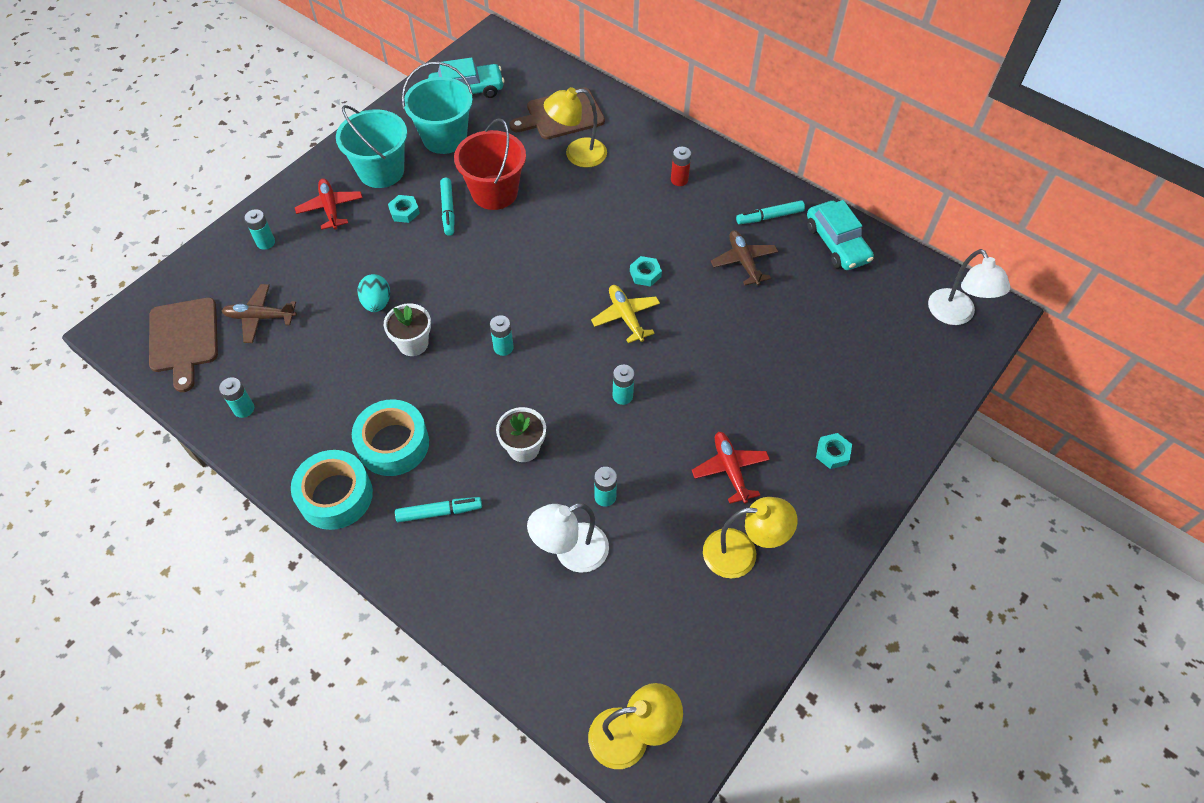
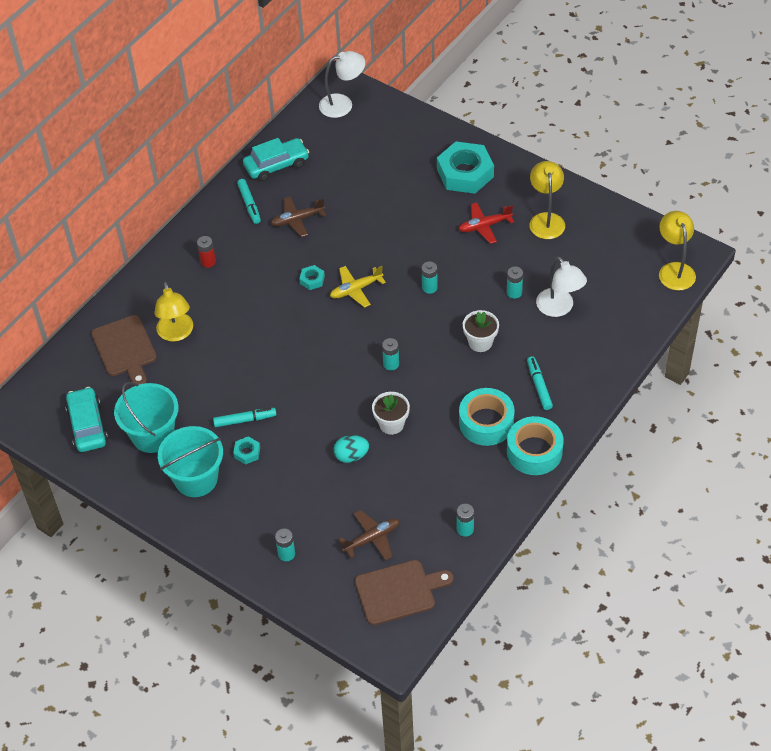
camera: 90 degrees left, 5 degrees down
(260, 317) = (372, 538): brown plane -> brown plane turned 120 degrees counterclockwise
(330, 208) = (243, 511): red plane -> none
(494, 192) = (223, 388): red bucket -> none
(832, 453) = (465, 173): turquoise nut -> turquoise nut, size x2.31

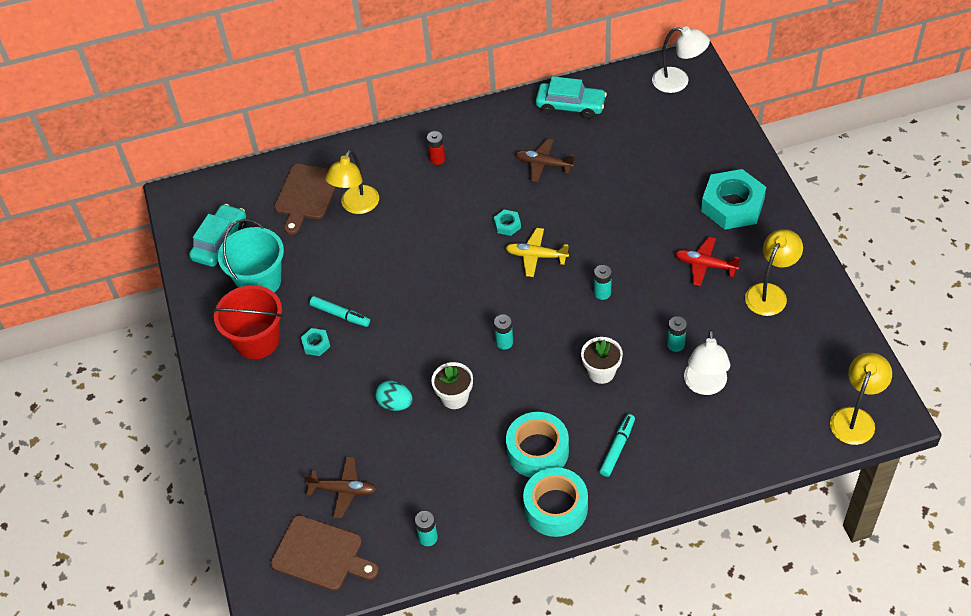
camera: 40 degrees right, 0 degrees up
(196, 479) = (257, 340): turquoise bucket -> red bucket
(249, 204) = (516, 128): turquoise marker -> none
(286, 554) = (264, 455): turquoise battery -> none

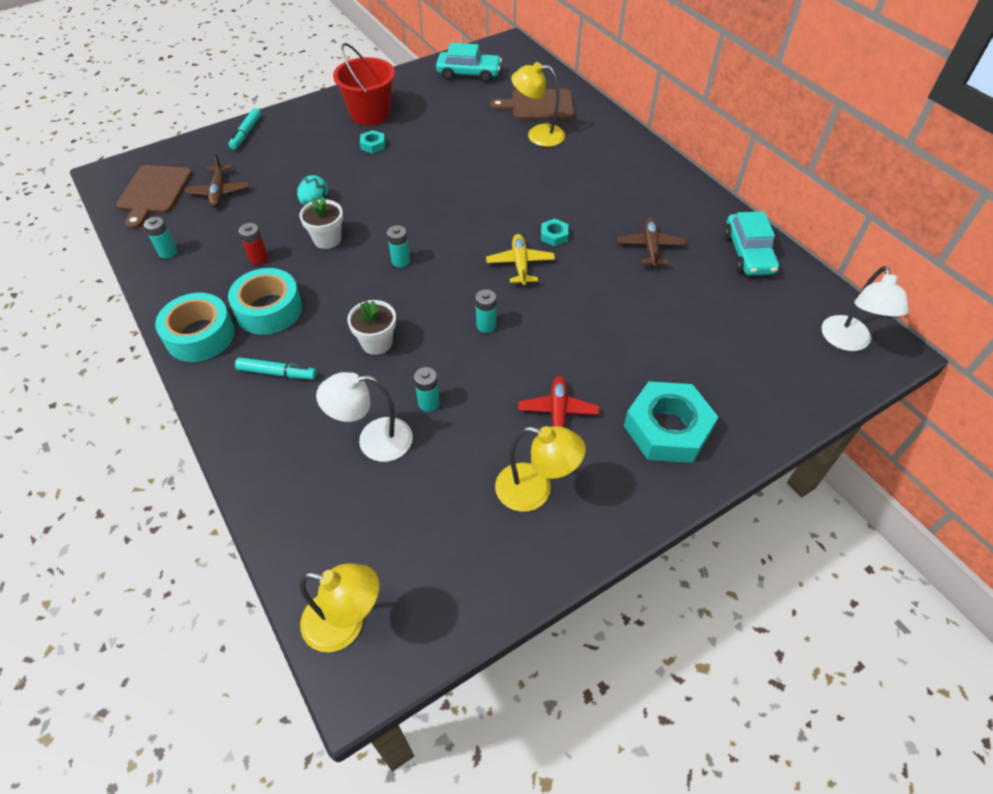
camera: 70 degrees right, 0 degrees up
(259, 281) = (433, 102): turquoise bucket -> none
(340, 315) = (408, 151): turquoise marker -> turquoise marker (246, 133)
(437, 159) = (619, 172): red battery -> red battery (259, 258)

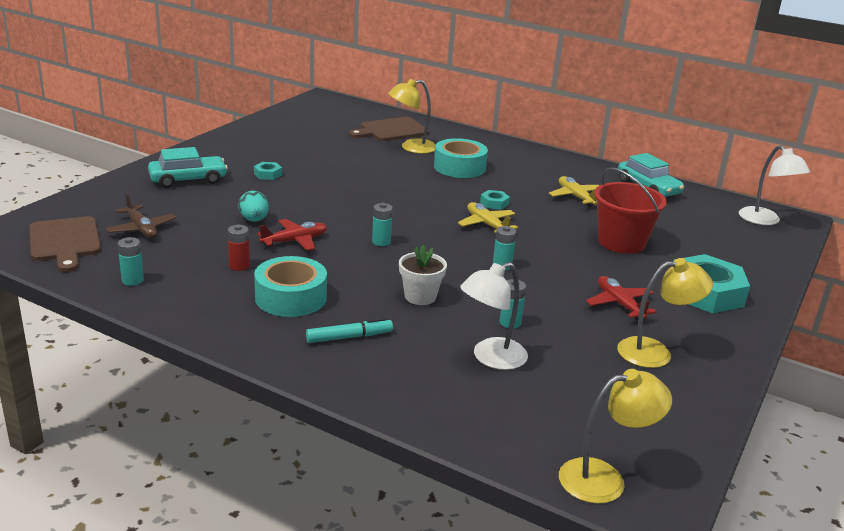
camera: 30 degrees left, 25 degrees down
(200, 335) = (239, 330): turquoise tape -> turquoise tape (459, 167)
(246, 133) = (124, 185): turquoise marker -> none
(327, 239) = (295, 241): white flower pot -> red plane
(370, 114) = (241, 155): red bucket -> red bucket (621, 242)
(469, 74) = (307, 119): turquoise car -> turquoise car (188, 180)
(650, 247) = (575, 197): brown plane -> yellow plane

